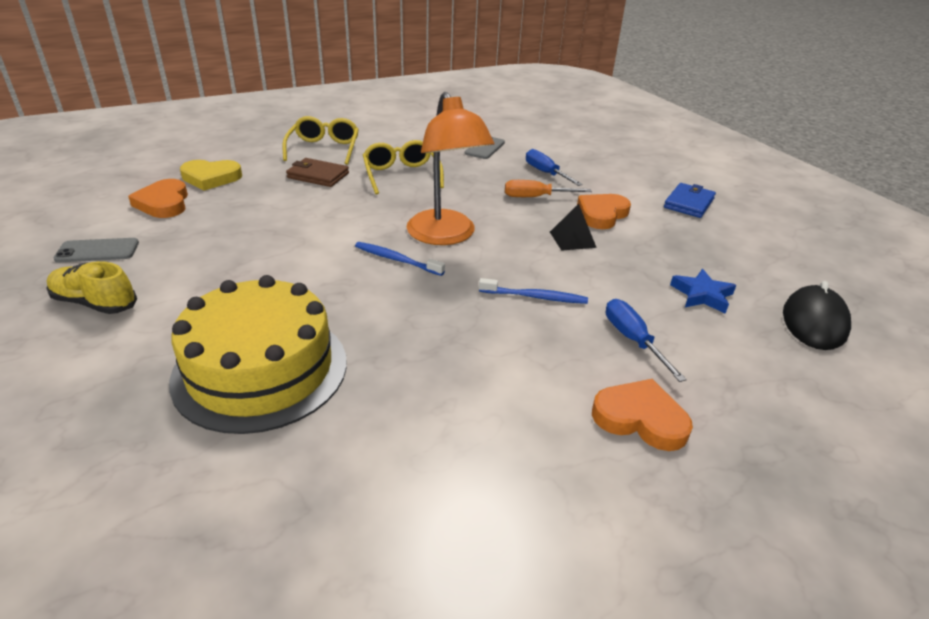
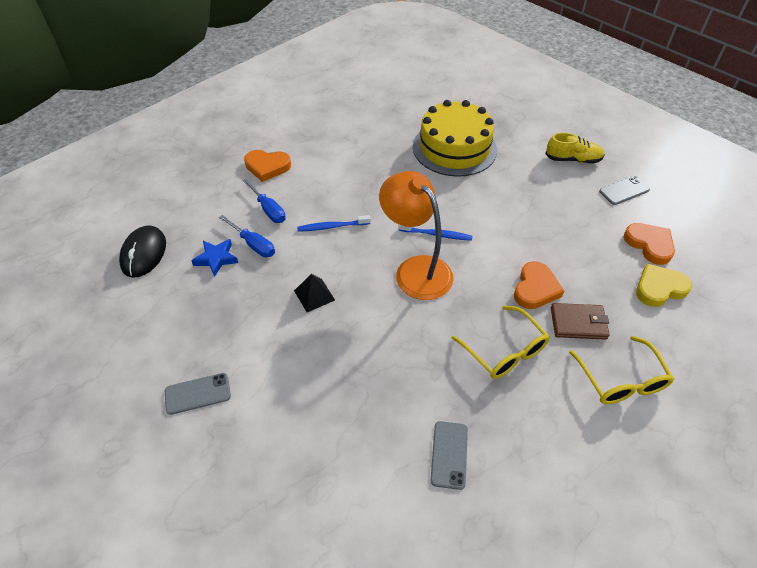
camera: 165 degrees right, 15 degrees up
(535, 197) = (358, 352): orange screwdriver -> none
(545, 173) = (358, 410): blue screwdriver -> blue screwdriver (253, 244)
(601, 214) = (290, 342): orange heart -> orange heart (535, 288)
(689, 203) = (198, 394): blue wallet -> grey phone

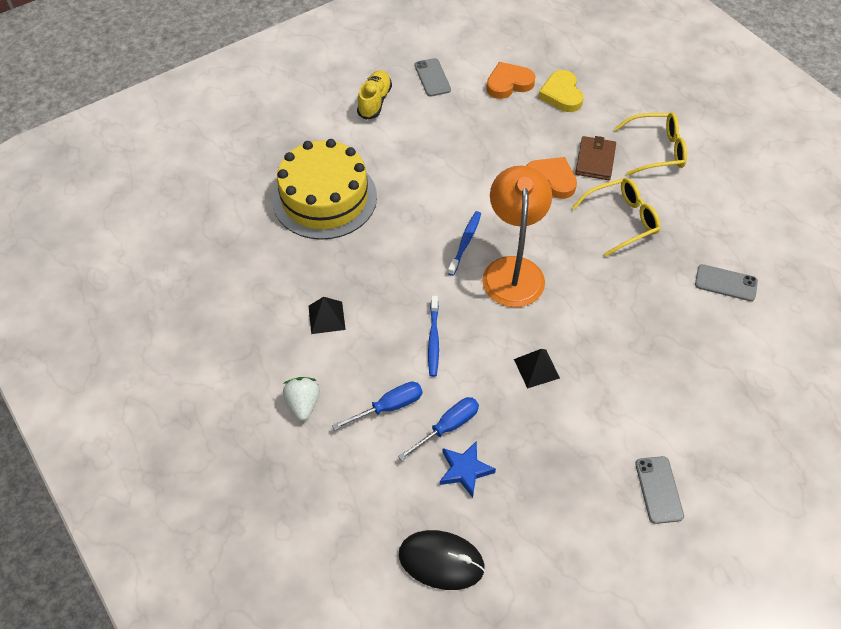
camera: 80 degrees left, 5 degrees up
(267, 167) = (303, 404): orange heart -> white strawberry
(342, 166) = (326, 317): none -> black pyramid
(415, 269) = (513, 270): orange lamp -> orange lamp turned 120 degrees clockwise

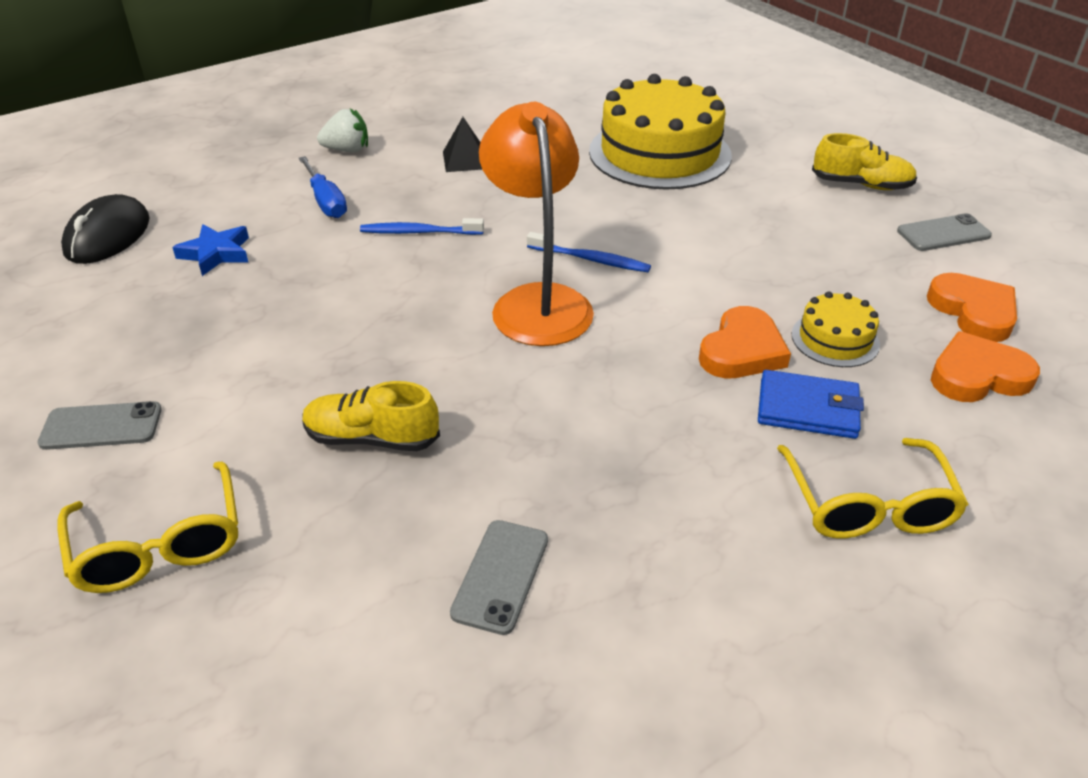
camera: 90 degrees right, 15 degrees down
(448, 427) = (283, 242): blue screwdriver -> none
(513, 270) = (537, 302): orange lamp -> orange lamp turned 105 degrees counterclockwise
(536, 368) = (352, 317): black pyramid -> none
(537, 141) = (835, 339): none -> yellow cake
(561, 94) = (978, 375): yellow heart -> orange heart
(595, 160) = (808, 409): brown wallet -> blue wallet
(622, 220) = (657, 433): yellow glasses -> yellow glasses (160, 545)
(646, 344) = (372, 438): none -> yellow shoe

